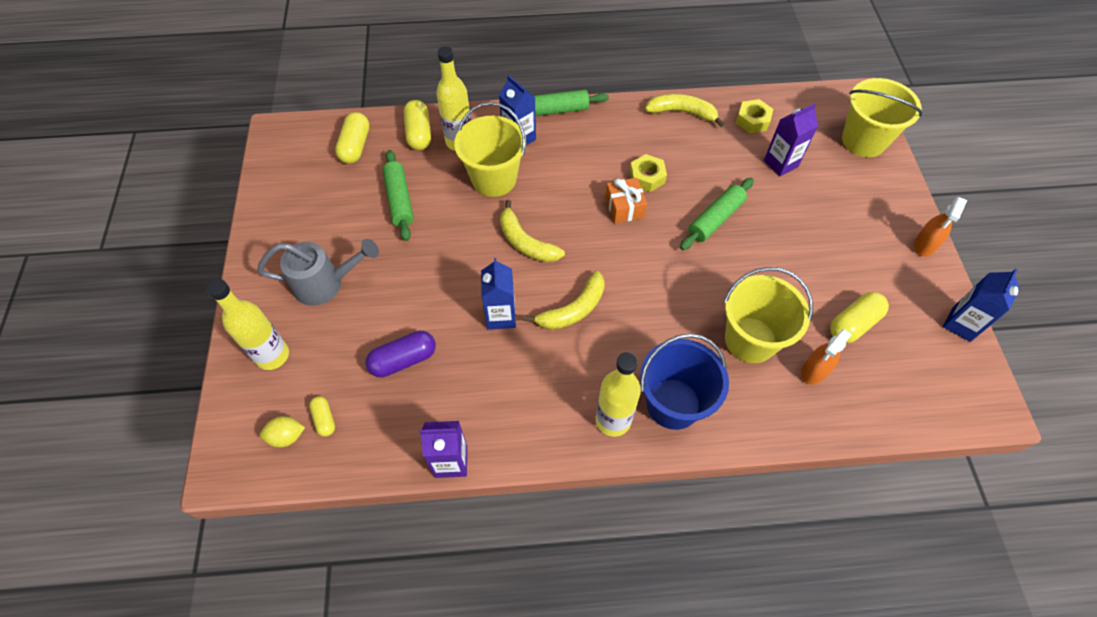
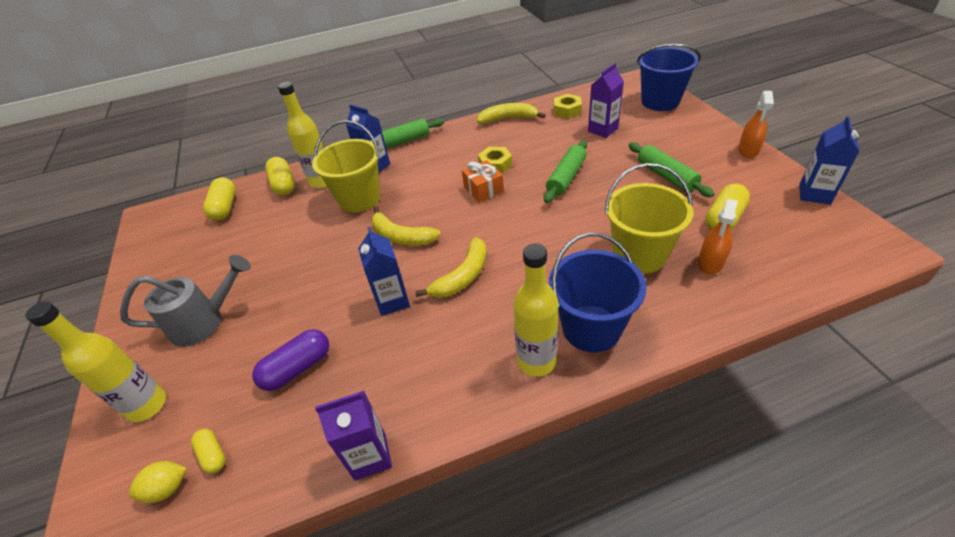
camera: 10 degrees left, 15 degrees down
(399, 200) = (273, 236): green rolling pin -> green rolling pin (666, 176)
(863, 141) = (660, 101): yellow bucket -> blue bucket

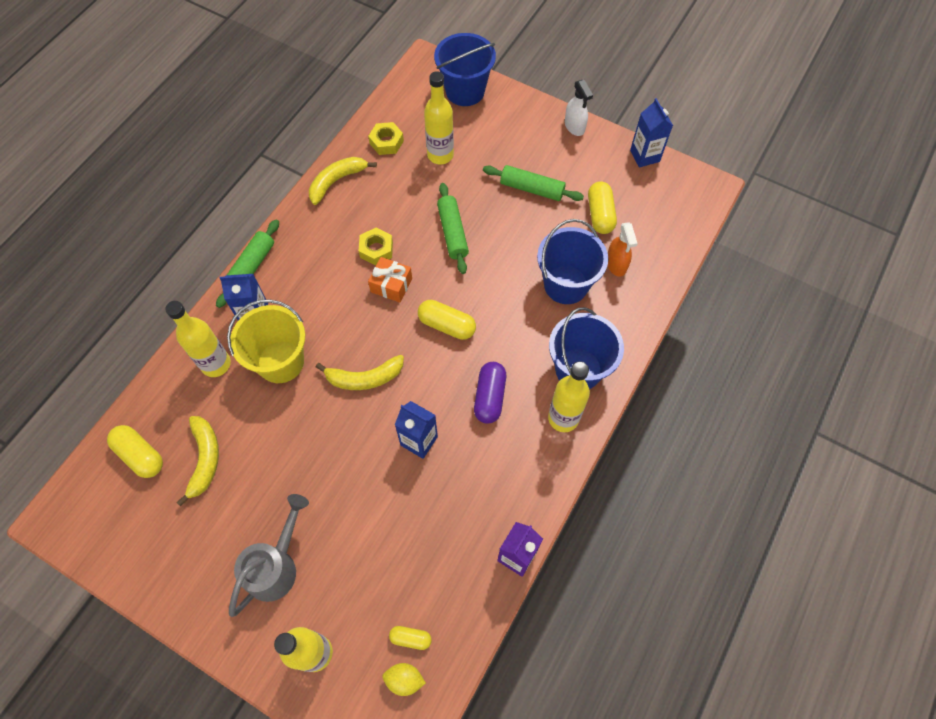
camera: 45 degrees left, 20 degrees up
(167, 488) = (404, 679): yellow lemon -> yellow lemon turned 75 degrees clockwise
(284, 185) = (175, 392): yellow capsule -> yellow capsule (447, 325)
(297, 368) = (402, 541): purple capsule -> purple capsule (489, 397)
(463, 276) = (453, 384): yellow banana -> yellow banana (204, 459)
(602, 130) = (440, 155): purple carton -> yellow bottle
(639, 255) = (566, 284): yellow bucket -> blue bucket
(748, 150) = (574, 126): orange spray bottle -> white spray bottle

